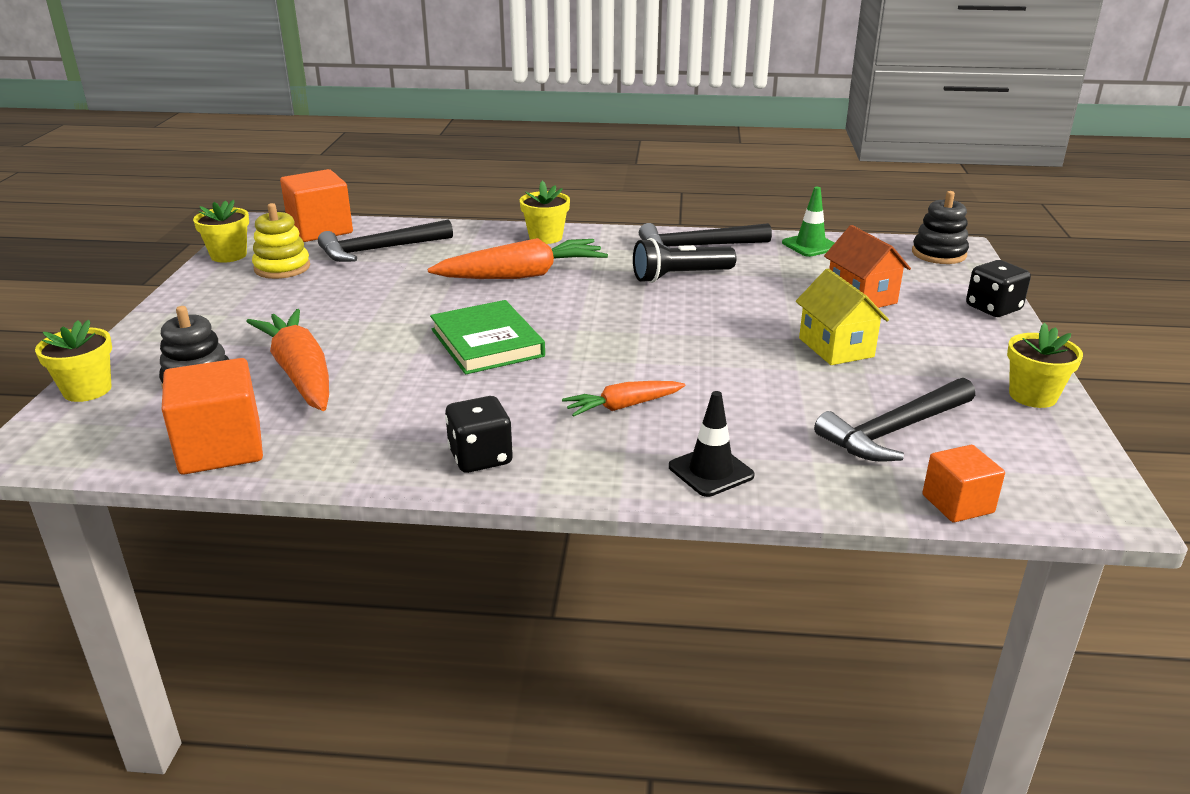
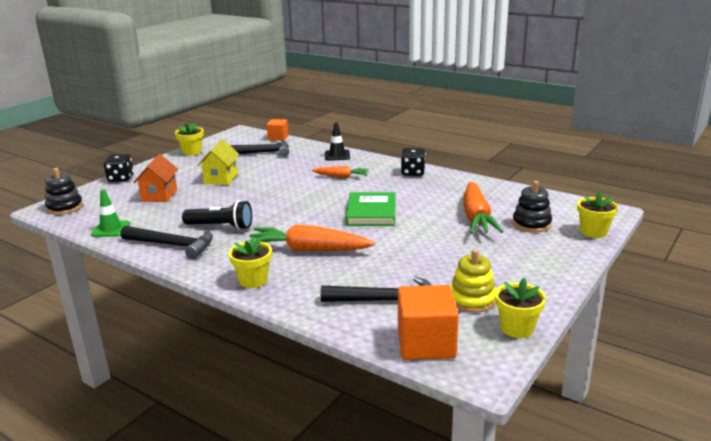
camera: 150 degrees left, 5 degrees down
(221, 448) = (518, 194): orange cube -> none

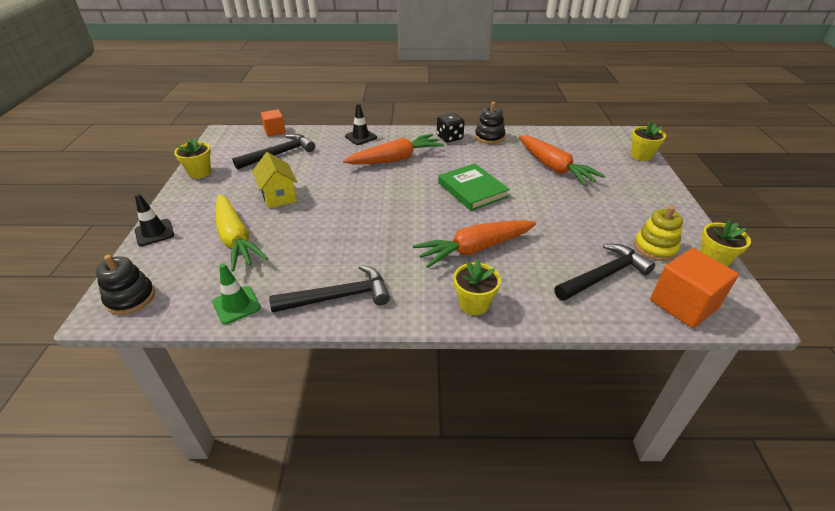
camera: 35 degrees left, 15 degrees up
(120, 178) = (154, 232): black dice -> black traffic cone
(159, 195) = (236, 239): orange house -> yellow carrot
(221, 226) = (358, 254): black flashlight -> none
(341, 176) = (395, 159): orange carrot -> orange carrot, size x1.79
(531, 224) = (597, 161): black stacking toy -> black stacking toy (489, 137)

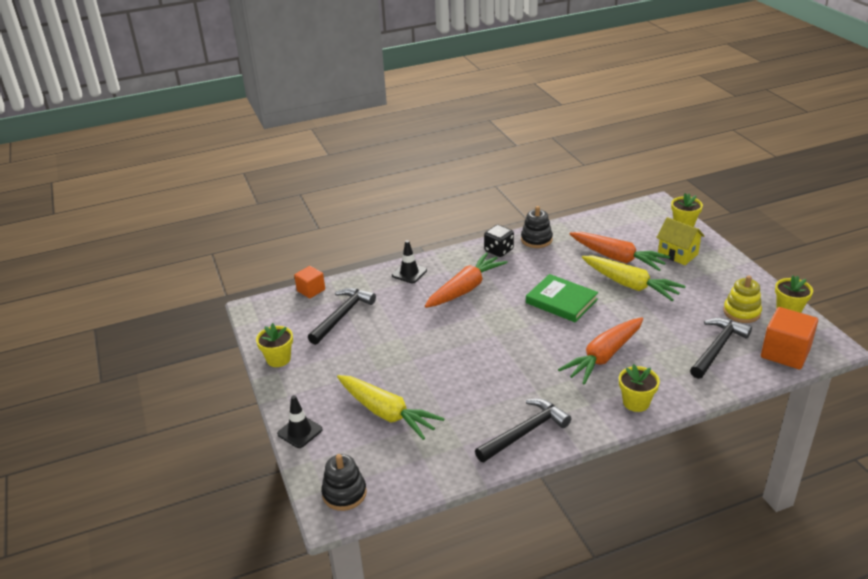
camera: 20 degrees left, 5 degrees down
(236, 305) = (445, 467): green traffic cone -> none
(279, 196) = (386, 360): yellow house -> yellow house (677, 254)
(550, 192) = (630, 285): none -> yellow carrot

